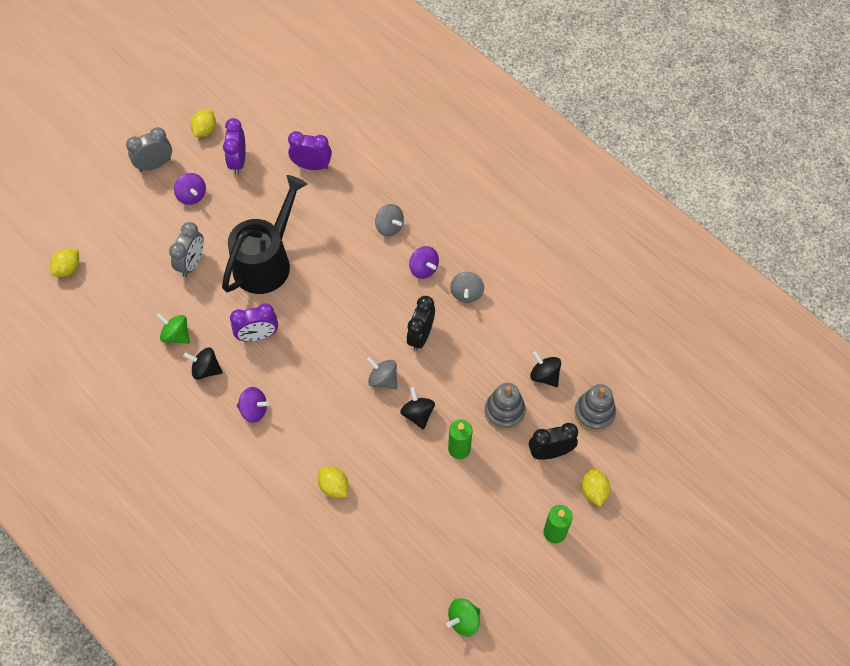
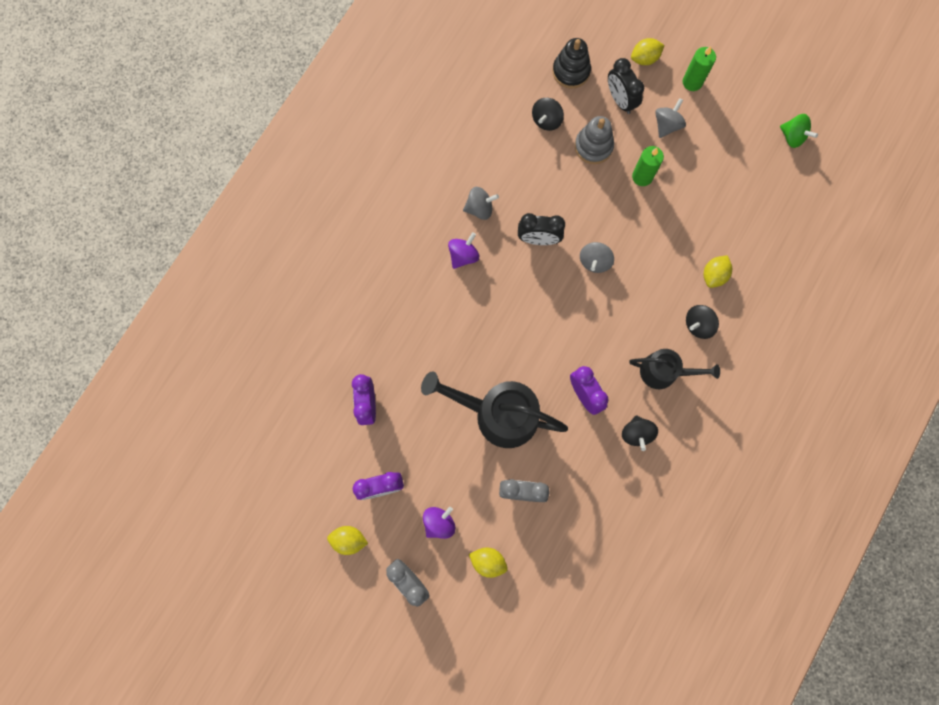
camera: 105 degrees left, 15 degrees up
(68, 269) = (566, 626): yellow lemon -> yellow lemon (488, 561)
(176, 335) = (608, 477): green spinning top -> none
(254, 410) = (664, 372): purple spinning top -> black watering can
(389, 227) = (423, 302): grey spinning top -> grey spinning top (667, 125)
(417, 414) = (620, 221): black spinning top -> black spinning top (698, 325)
(594, 413) = (571, 71): grey stacking toy -> black stacking toy

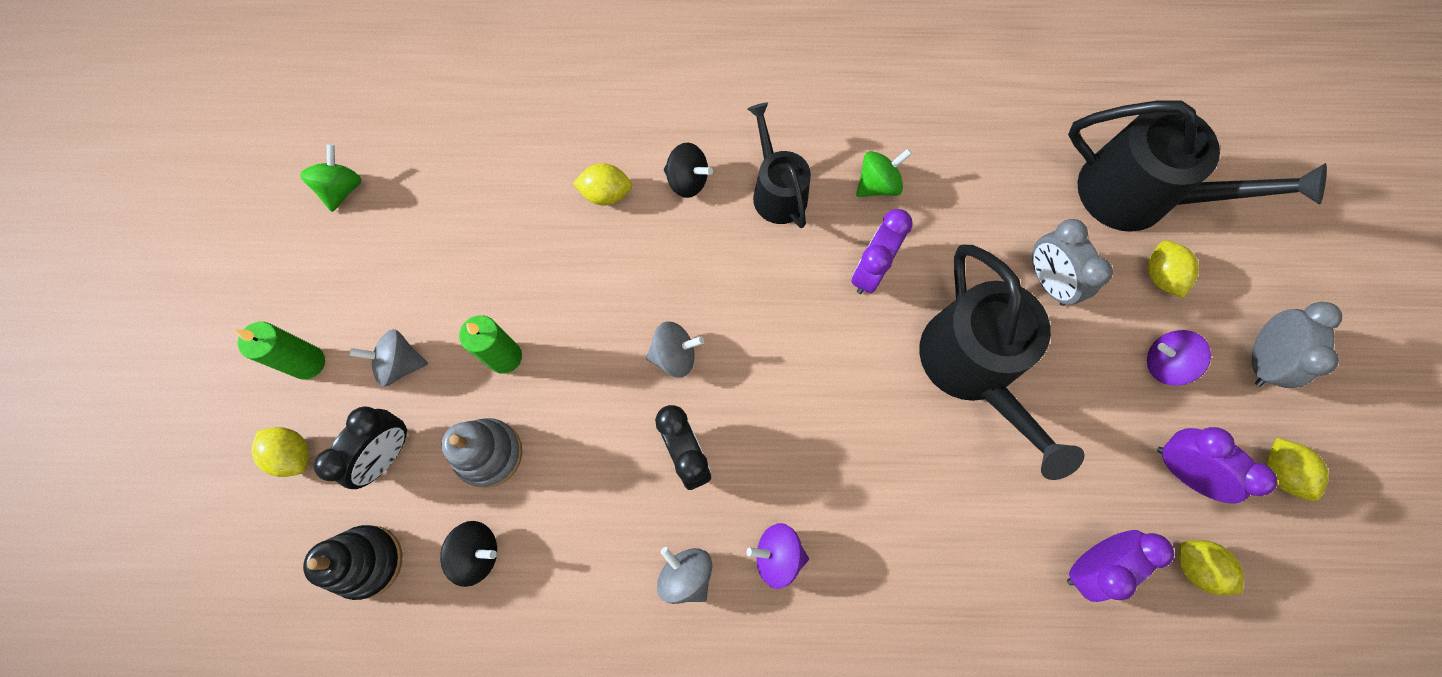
camera: 120 degrees left, 5 degrees down
(334, 456) = (1195, 567): none -> yellow lemon
(544, 588) = (1137, 195): none -> black watering can
(636, 433) = (877, 185): black spinning top -> green spinning top

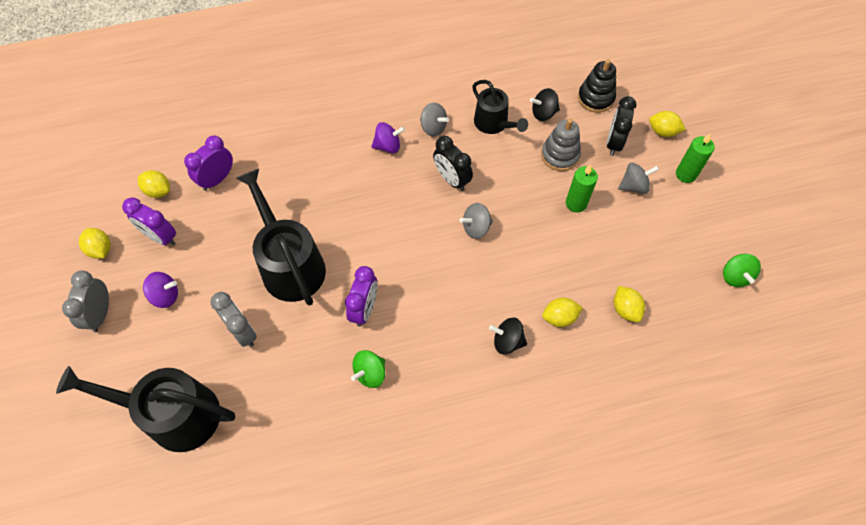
camera: 165 degrees right, 10 degrees down
(777, 191) = (441, 349): black watering can -> black watering can (493, 123)
(1160, 276) = (162, 355): yellow lemon -> yellow lemon (625, 309)

